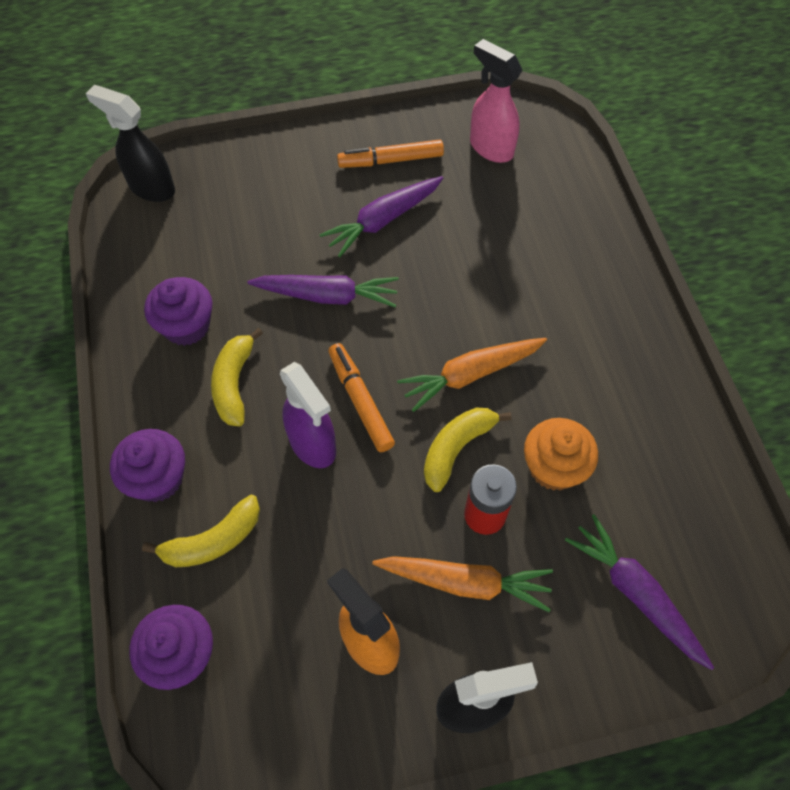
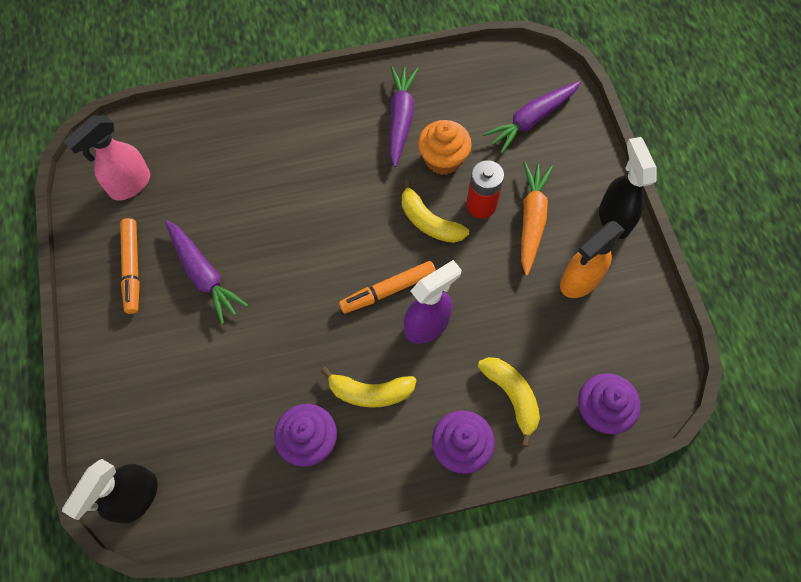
camera: 90 degrees left, 5 degrees up
(327, 296) = (283, 319): purple carrot -> purple carrot (400, 119)
(471, 375) = (365, 210): orange carrot -> none

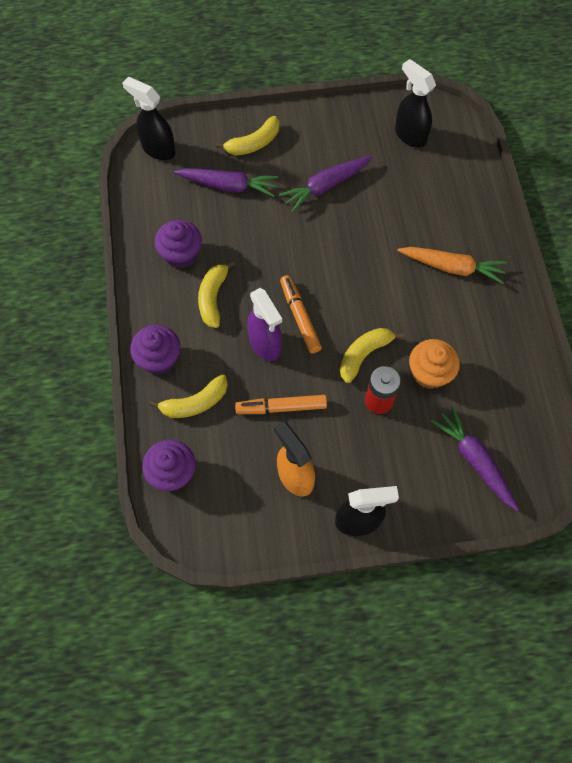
camera: 95 degrees right, 0 degrees up
(130, 185) = (410, 135): pink spray bottle -> black spray bottle
(132, 268) = (334, 140): orange marker -> orange marker (281, 407)
(133, 367) = (254, 143): none -> yellow banana
(400, 119) = (475, 340): purple carrot -> purple carrot (228, 186)
(531, 220) = (361, 443): orange carrot -> orange carrot (452, 267)

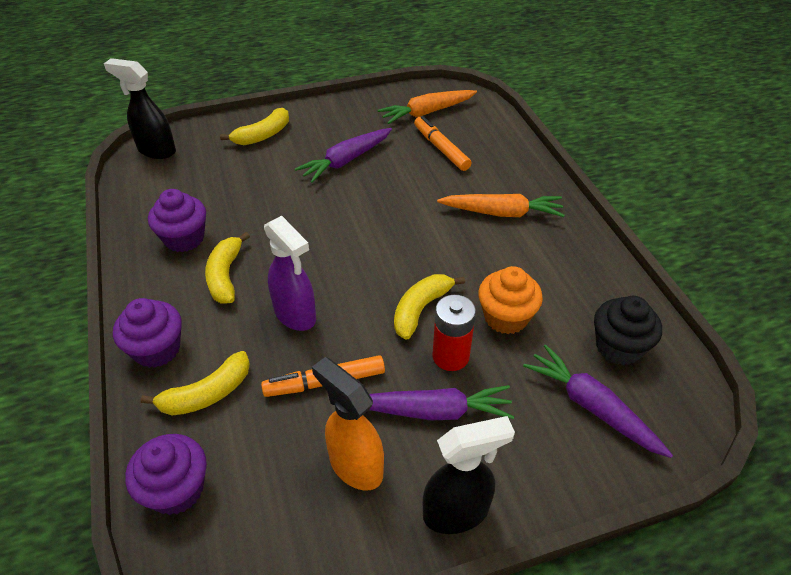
camera: 10 degrees left, 20 degrees down
(228, 186) = (237, 172): purple carrot -> purple carrot (433, 411)
(300, 317) = (335, 281): orange marker -> orange marker (441, 149)
(410, 135) = (427, 112): black spray bottle -> orange carrot
(511, 414) = (618, 347): none -> black cupcake

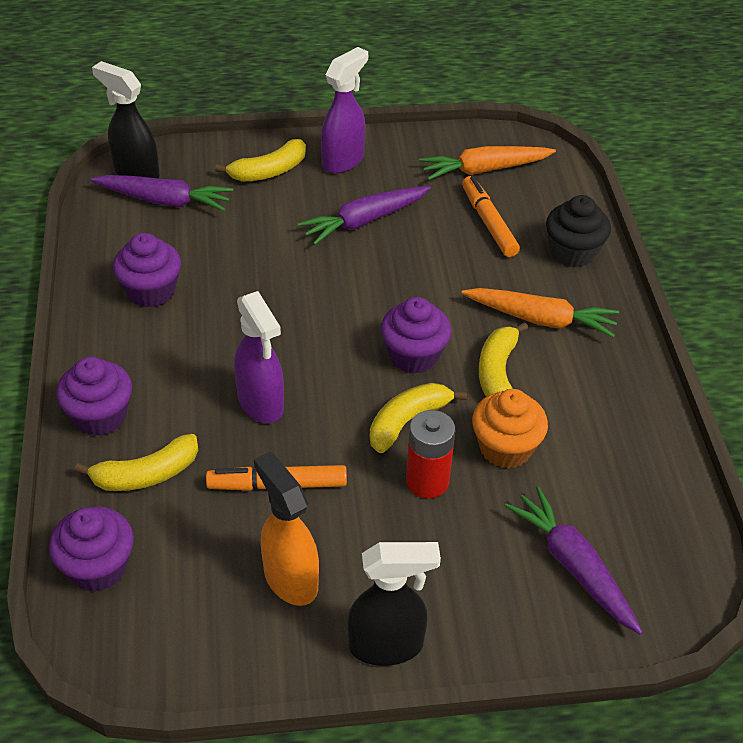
camera: 10 degrees right, 0 degrees up
(225, 276) = (190, 344): yellow banana -> yellow banana (497, 372)
(319, 120) = (343, 160): none -> purple spray bottle
(411, 256) = (414, 355): none -> purple cupcake
(433, 411) = (391, 538): purple carrot -> purple carrot (164, 201)
(618, 347) = (629, 505): black cupcake -> black cupcake (573, 252)

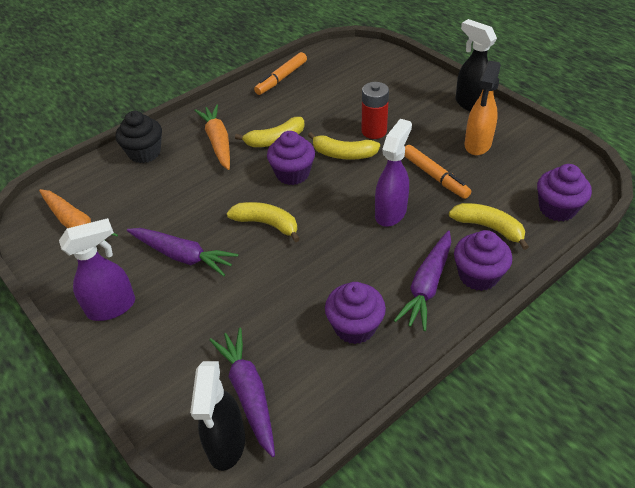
camera: 120 degrees left, 0 degrees up
(269, 171) = (158, 346): yellow banana -> yellow banana (267, 224)
(343, 160) = (112, 307): purple spray bottle -> purple spray bottle turned 150 degrees clockwise
(488, 222) = (139, 197): orange marker -> orange marker (281, 78)
(505, 448) = (326, 117): orange cupcake -> none
(573, 566) = (371, 76): purple carrot -> purple carrot (427, 285)

